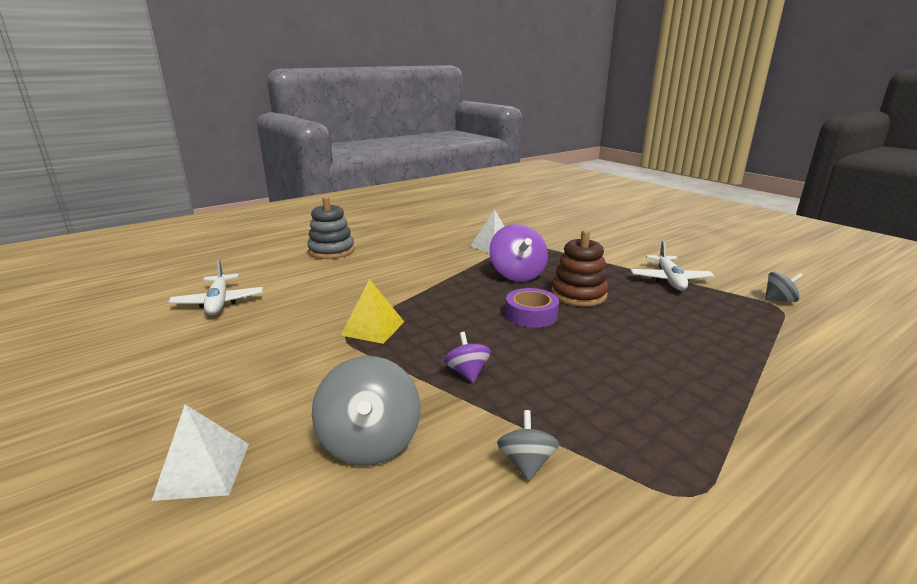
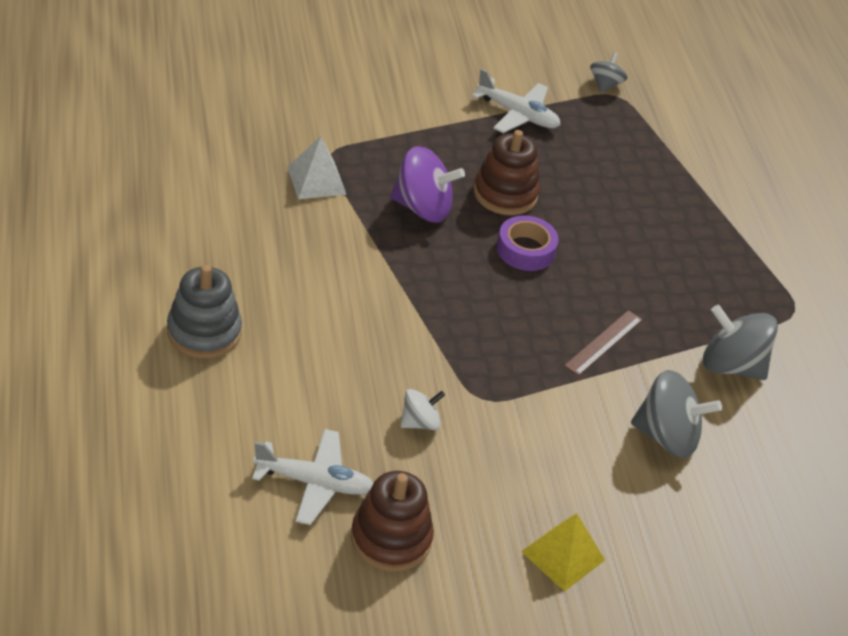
camera: 70 degrees left, 20 degrees up
(170, 337) = (391, 538): none -> brown stacking toy
(203, 470) = (651, 539): white pyramid -> none
(300, 320) = (420, 422): none -> white spinning top
(373, 328) = (478, 371): yellow pyramid -> yellow pyramid (563, 555)
(467, 372) = (603, 342): purple spinning top -> brown ruler
(526, 463) = (731, 365): grey spinning top -> grey spinning top, size x1.80

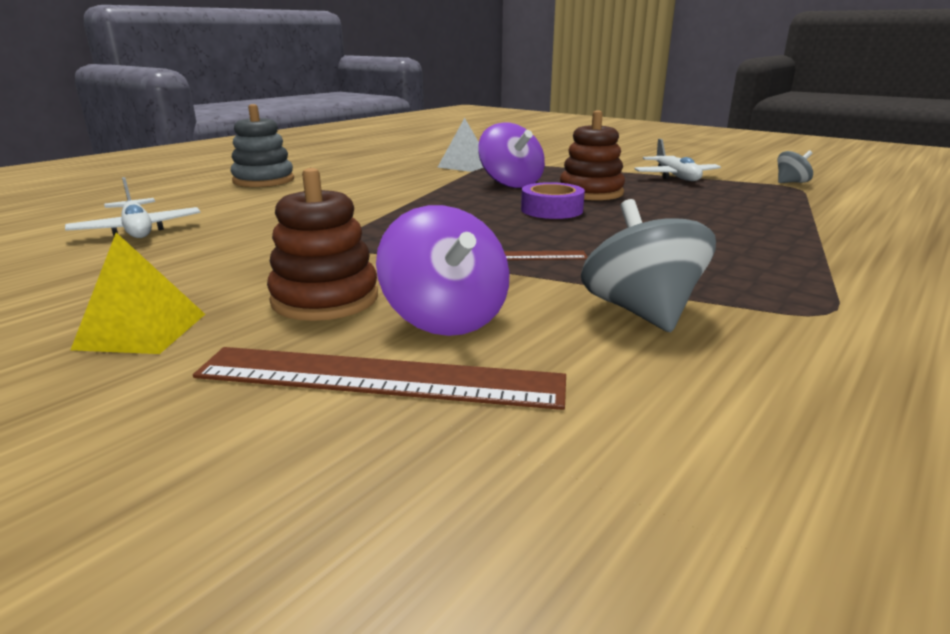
camera: 55 degrees right, 20 degrees down
(391, 538) = (88, 264): brown stacking toy -> brown stacking toy (325, 299)
(420, 422) = (268, 235): white spinning top -> none
(667, 436) = (445, 318): grey spinning top -> purple spinning top
(709, 498) = (380, 377): none -> brown ruler

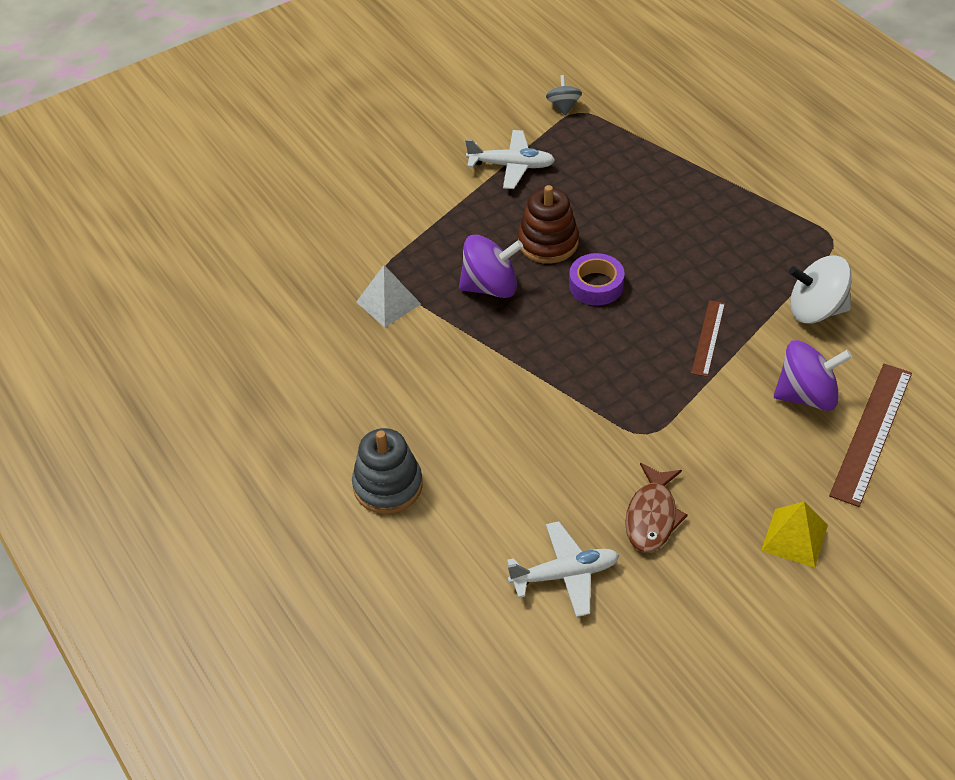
camera: 70 degrees left, 25 degrees up
(208, 254) = (652, 516): none -> brown fish
(325, 299) = (764, 448): brown stacking toy -> none
(641, 312) = (816, 310): grey spinning top -> white spinning top

